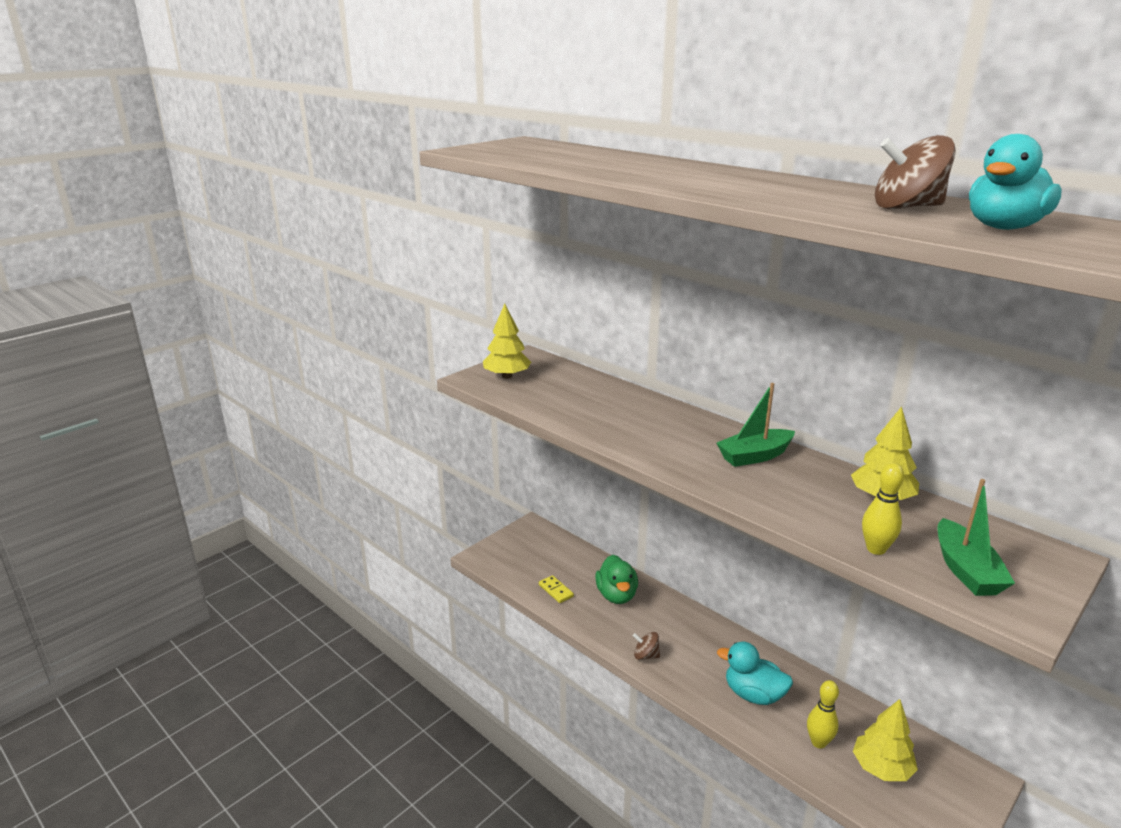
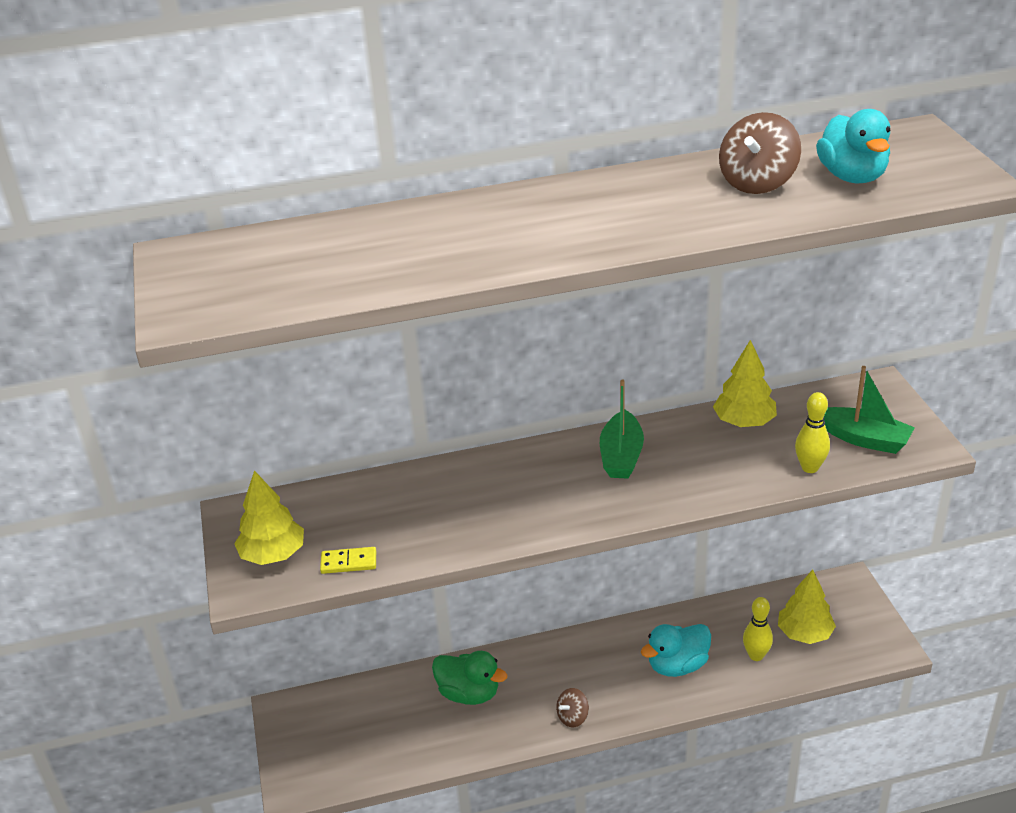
camera: 55 degrees left, 10 degrees up
(556, 590) = (417, 743): yellow domino -> yellow domino (348, 562)

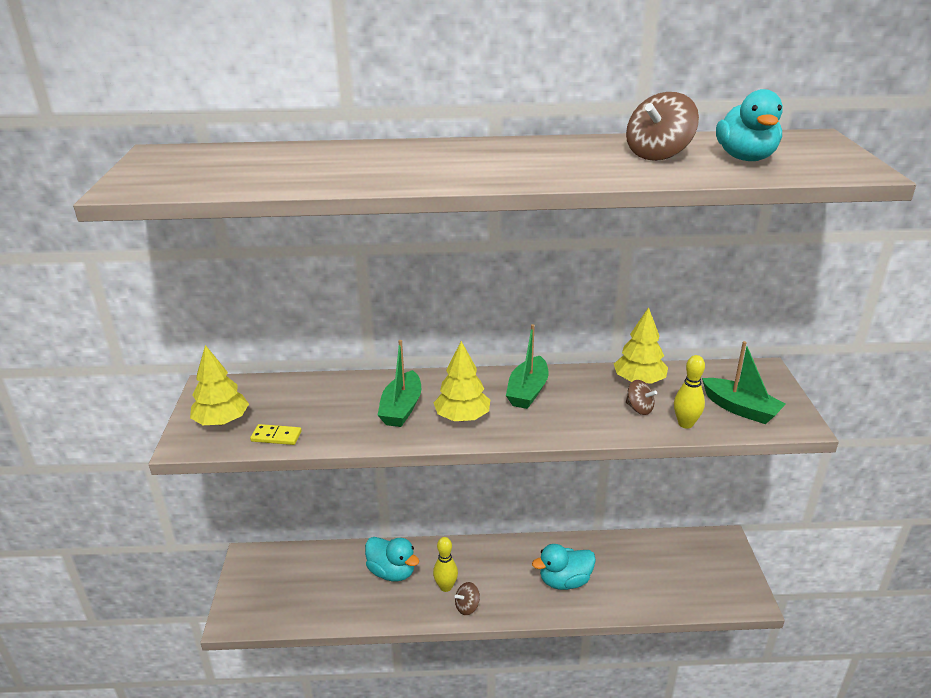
camera: 10 degrees right, 5 degrees down
(469, 693) = (392, 572): green duck -> turquoise duck
(482, 502) = (401, 408): none -> green boat
(754, 457) = (639, 409): none -> brown spinning top
(756, 655) = (632, 585): yellow bowling pin -> yellow bowling pin (446, 587)
(804, 633) = (677, 574): yellow tree -> yellow tree (462, 417)

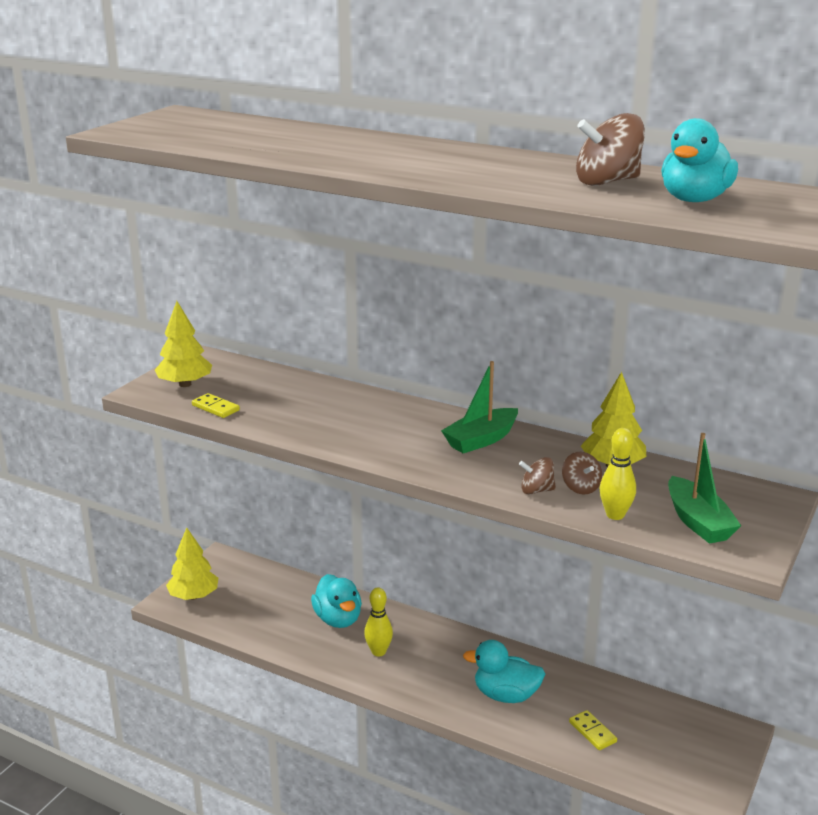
camera: 30 degrees right, 5 degrees down
(401, 408) = (344, 418): green boat -> none
(462, 417) = (392, 441): yellow tree -> yellow tree (193, 596)
(467, 607) = (384, 676): brown spinning top -> brown spinning top (536, 490)
(643, 583) = (592, 732): none -> yellow domino

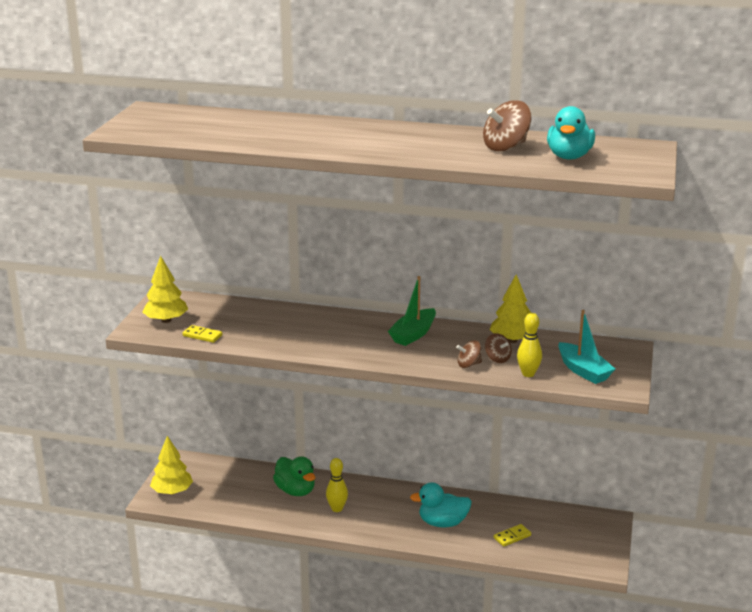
camera: 15 degrees left, 0 degrees up
(338, 619) = (295, 491): turquoise duck -> green duck
(592, 732) = (512, 537): yellow domino -> yellow domino turned 75 degrees counterclockwise
(698, 522) = (583, 371): green boat -> turquoise boat

